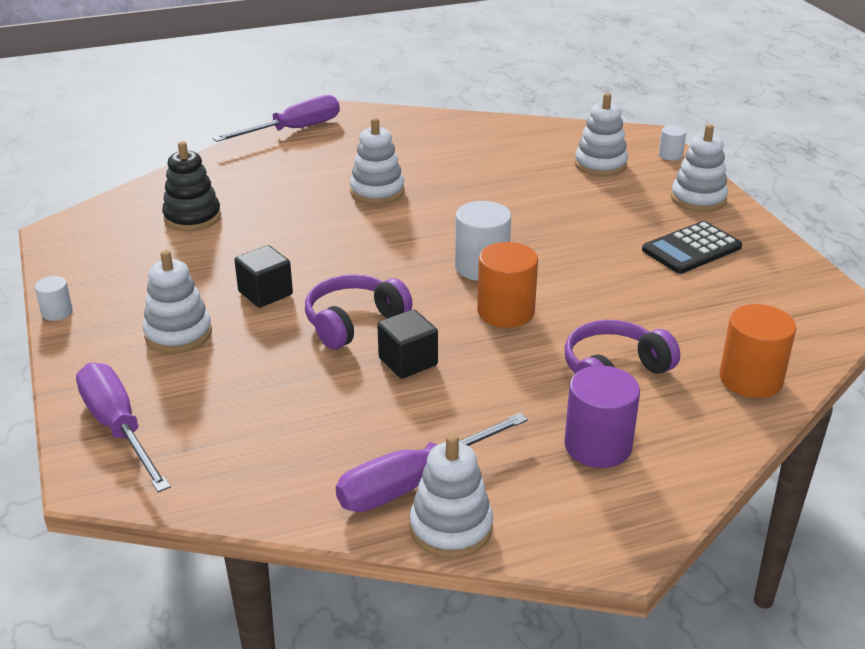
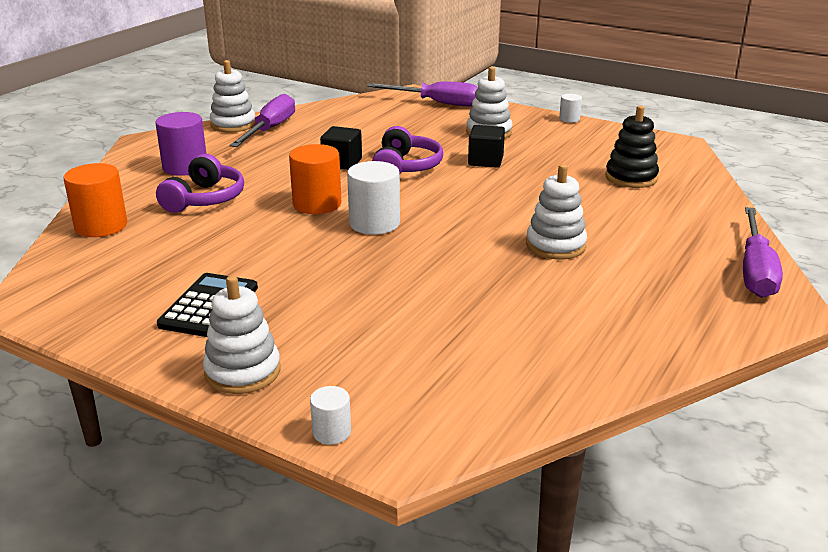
camera: 140 degrees right, 5 degrees down
(600, 165) = (400, 372): white stacking toy -> none

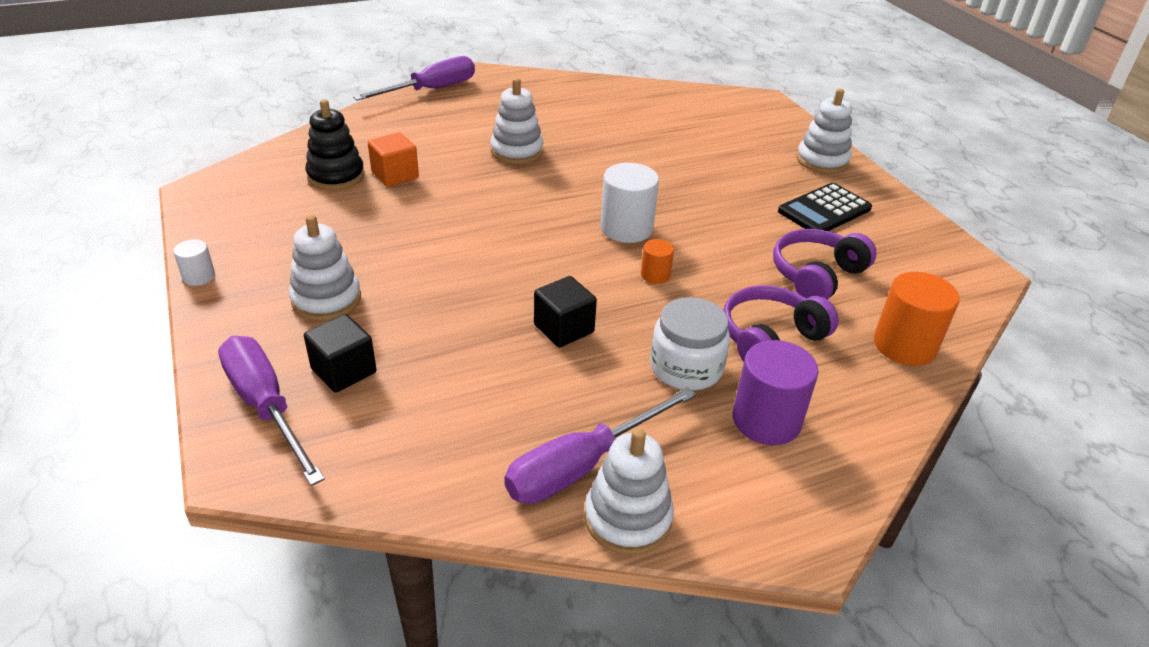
camera: 145 degrees left, 10 degrees up
(250, 171) = (686, 367): none -> white jar
(317, 204) = (655, 275): orange cylinder -> orange cylinder, size x0.53
(331, 432) = (789, 118): white cylinder -> none
(405, 167) = (505, 286): purple headphones -> purple headphones (816, 275)
(485, 161) = (413, 255): black cube -> black cube (344, 371)
(598, 193) = (395, 175): none -> orange cube

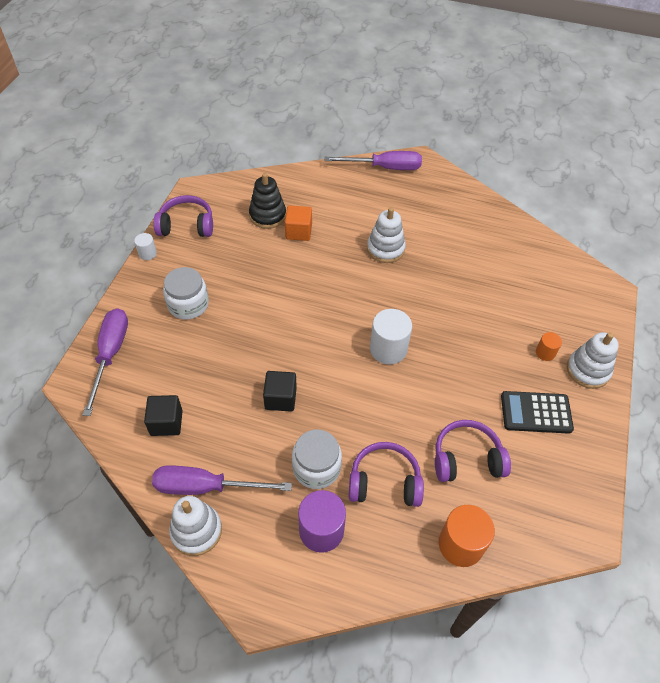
camera: 40 degrees right, 15 degrees up
(228, 226) = (186, 225): none -> purple headphones
(326, 300) = (188, 304): white stacking toy -> white jar
(344, 371) = (158, 355): black cube -> black cube (166, 422)
(655, 275) = (368, 394): orange cylinder -> orange cylinder (545, 353)

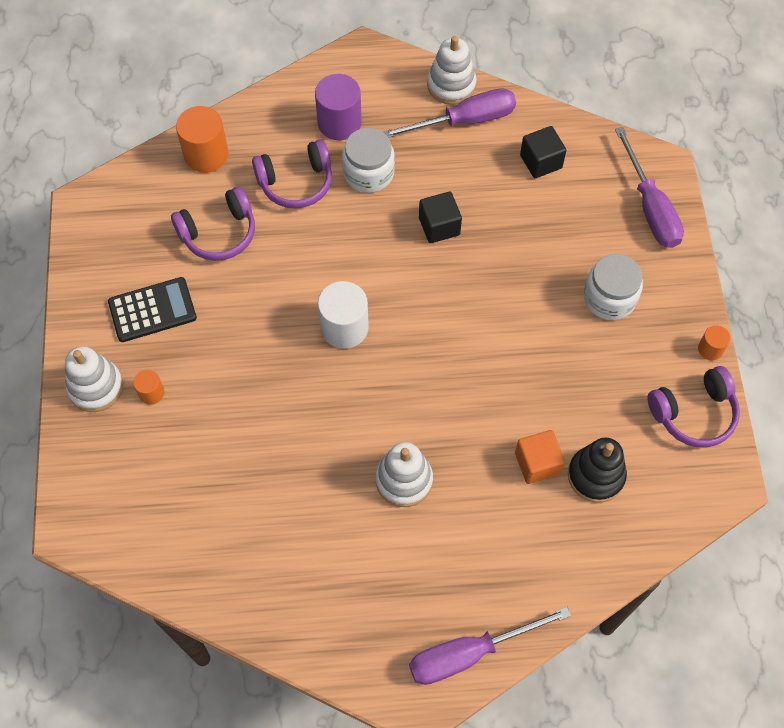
camera: 160 degrees right, 10 degrees up
(147, 253) = (710, 349): white cylinder -> orange cylinder

